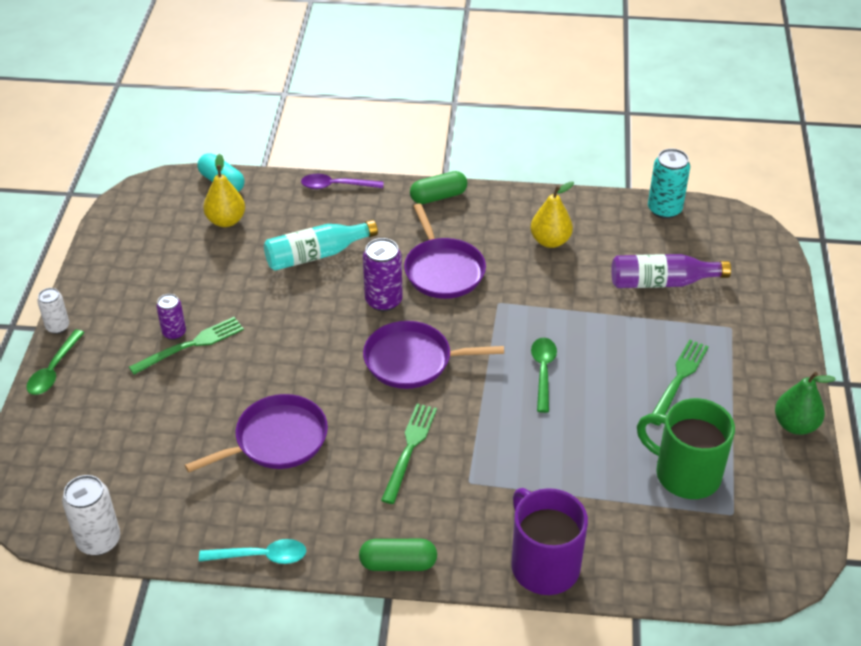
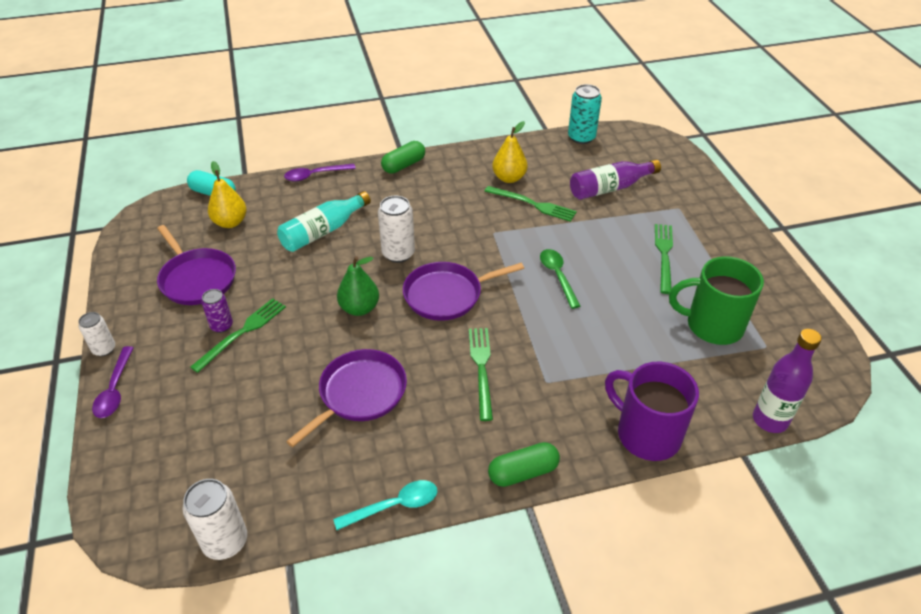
camera: 20 degrees left, 0 degrees up
(54, 370) = (115, 389): green spoon -> purple spoon
(383, 301) = (398, 253): purple can -> white can
(443, 270) = (435, 218): purple pan -> purple pan (197, 279)
(561, 280) = (533, 204): none -> green fork
(685, 591) = (770, 420): none -> purple bottle
(795, 425) = (768, 266): green pear -> green pear (359, 308)

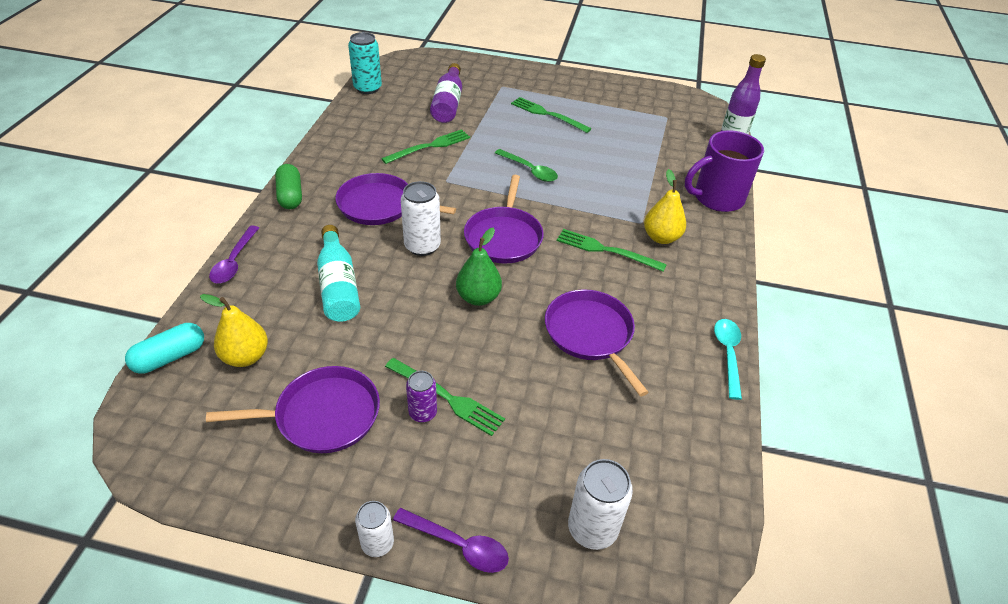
camera: 65 degrees left, 0 degrees up
(225, 541) = (723, 488): white can -> white can (592, 529)
(242, 332) = (447, 397): green fork -> green fork turned 150 degrees clockwise
(429, 211) = (380, 206): none -> purple pan
(509, 178) = (381, 144): yellow pear -> yellow pear (661, 237)
(523, 472) = (724, 270): green capsule -> none
(557, 276) = (530, 170): green spoon -> green spoon turned 150 degrees counterclockwise
(712, 325) = (634, 127): green mug -> none

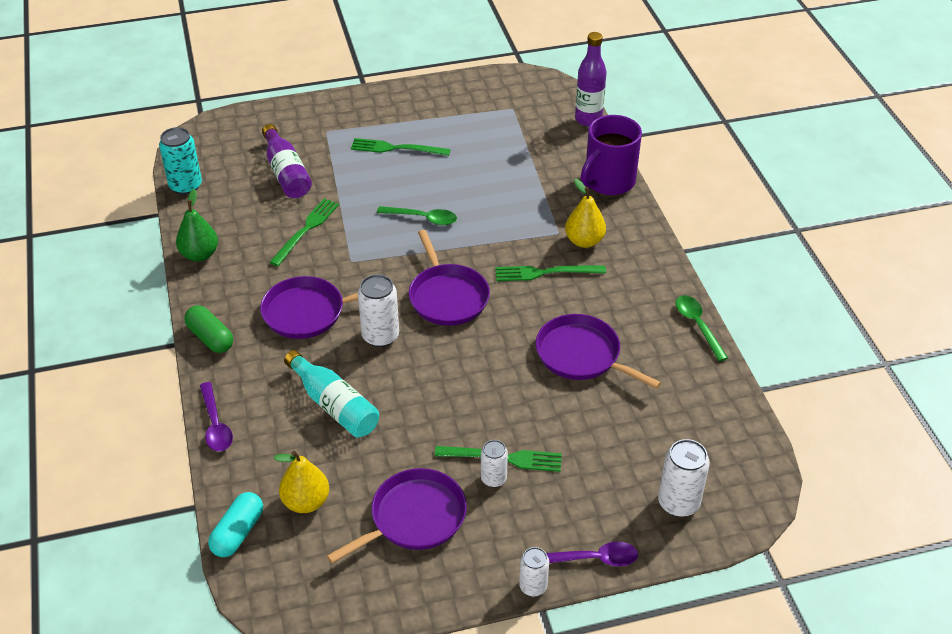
camera: 25 degrees left, 0 degrees up
(423, 413) = (493, 479): purple can -> white can
(478, 297) = (466, 363): green pear -> green pear (200, 254)
(727, 354) = (697, 325): turquoise spoon -> green spoon

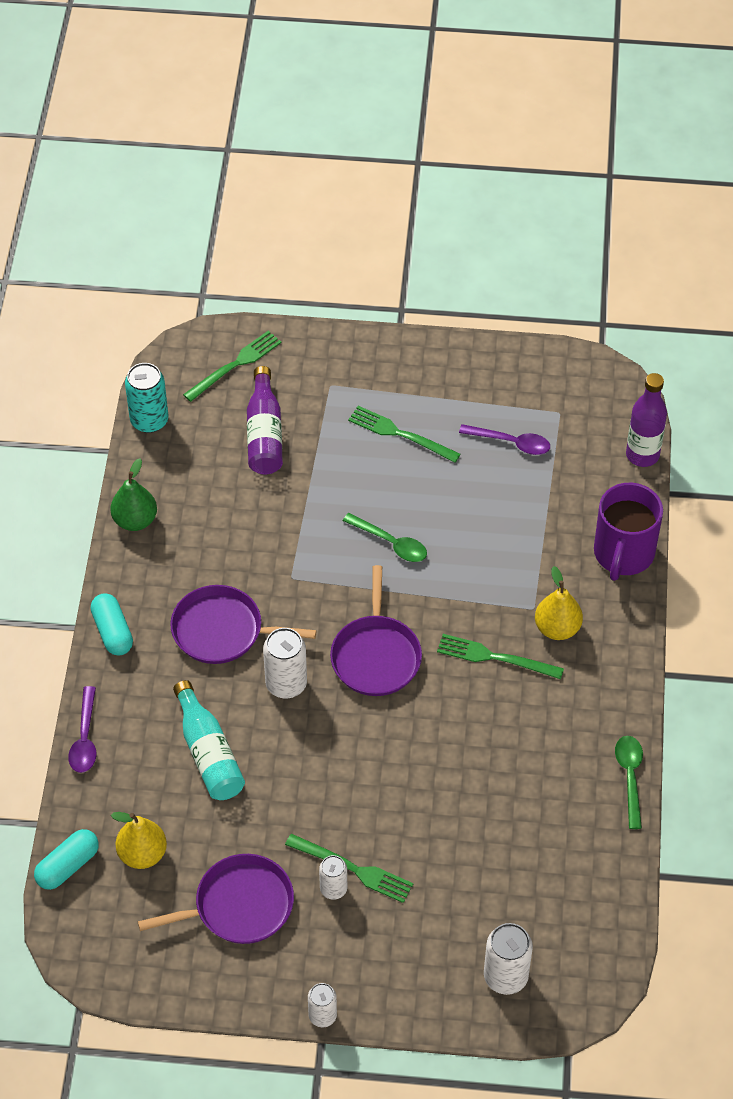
camera: 20 degrees right, 10 degrees up
(210, 338) = (112, 632): green capsule -> turquoise capsule
(306, 230) = (258, 521): green fork -> green fork (235, 365)
(581, 355) = (487, 774): purple pan -> none
(592, 559) = (392, 1007): purple spoon -> purple spoon (511, 443)
(608, 182) = (623, 554): purple mug -> purple mug turned 45 degrees counterclockwise

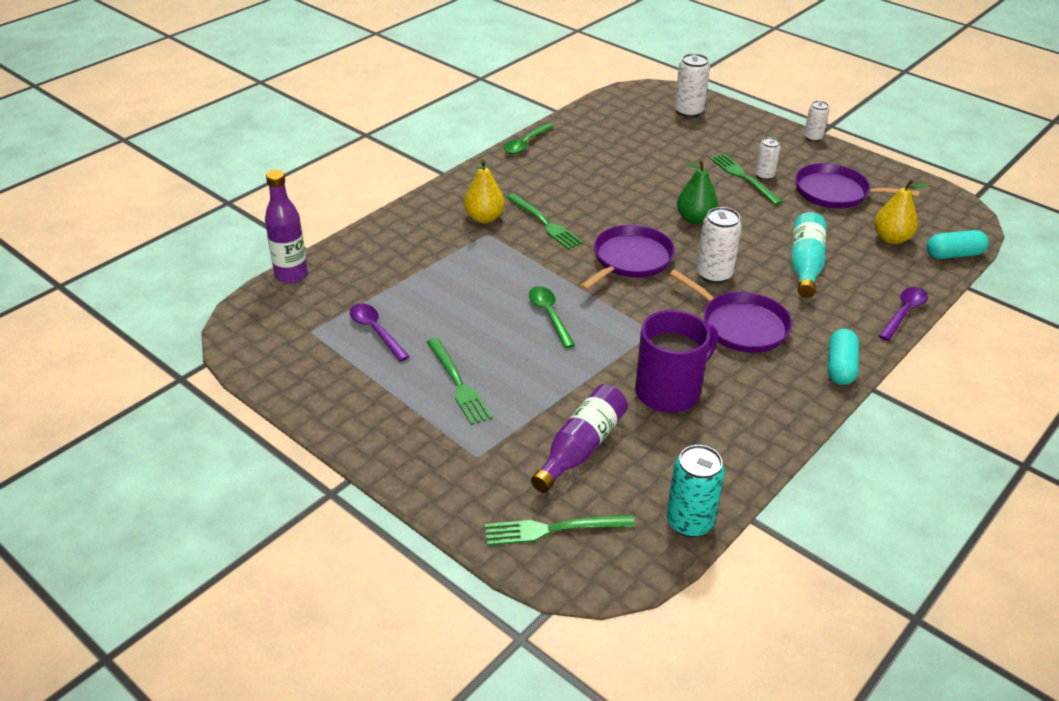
camera: 145 degrees left, 15 degrees down
(135, 520) = (766, 439): green pear -> green pear (695, 219)
(623, 554) = (387, 231): purple mug -> purple mug (669, 391)

